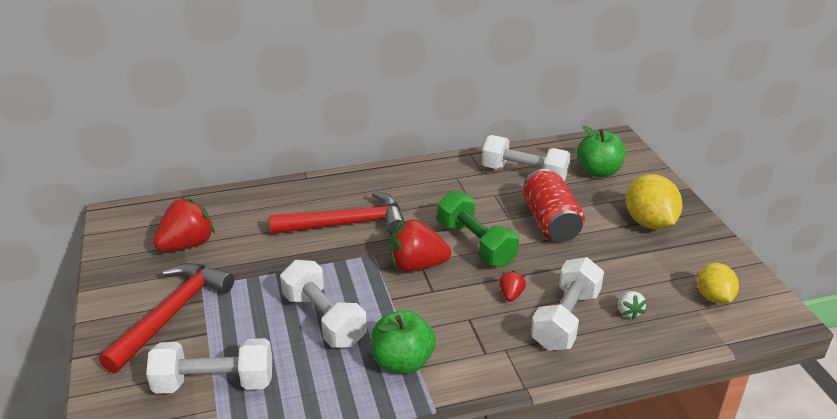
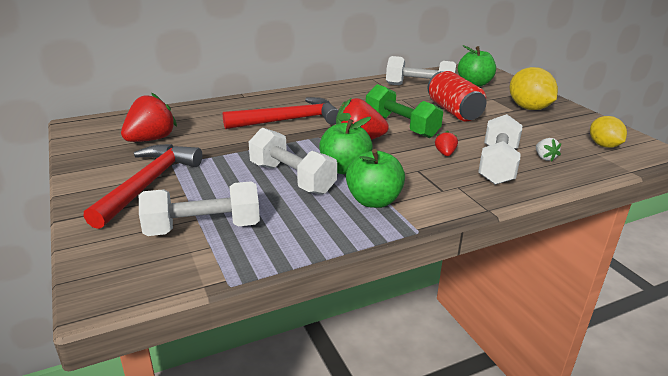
camera: 10 degrees left, 5 degrees down
(387, 309) = (345, 169): none -> green apple

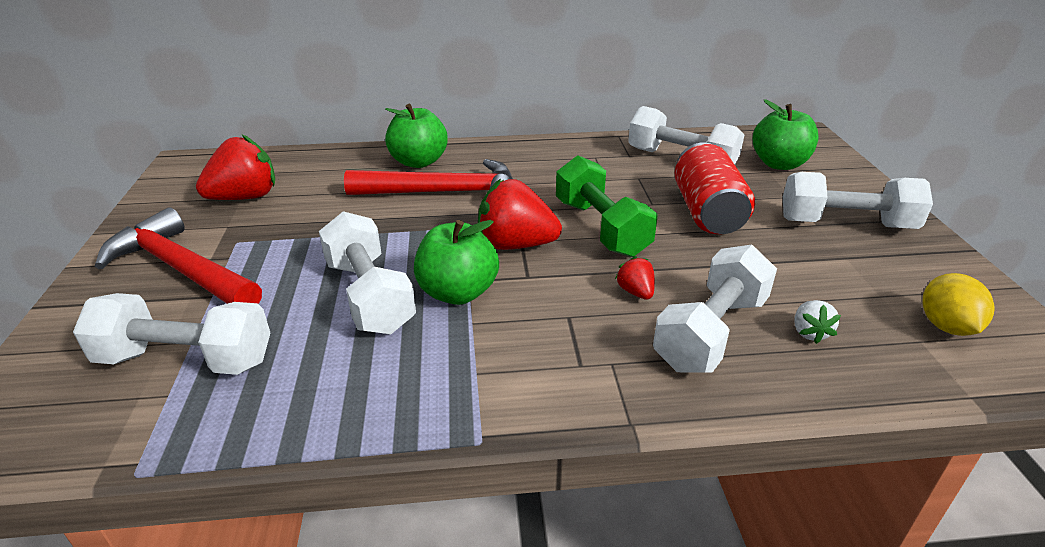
camera: 20 degrees right, 5 degrees up
(148, 184) = (182, 270): red hammer -> red hammer turned 90 degrees counterclockwise
(374, 201) = (455, 363): green apple -> green apple (419, 162)
(445, 154) = (635, 292): red strawberry -> red strawberry turned 45 degrees counterclockwise
(529, 108) = (846, 224): yellow lemon -> white dumbbell

